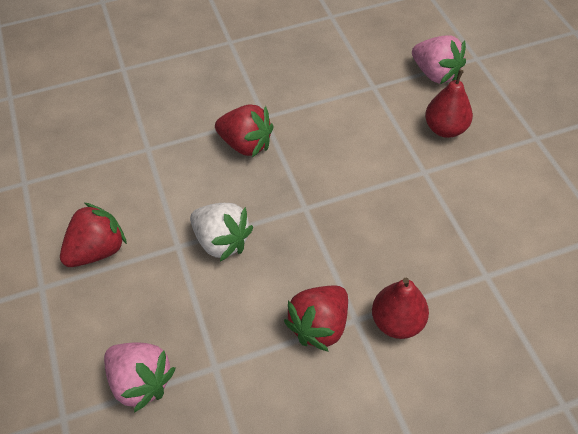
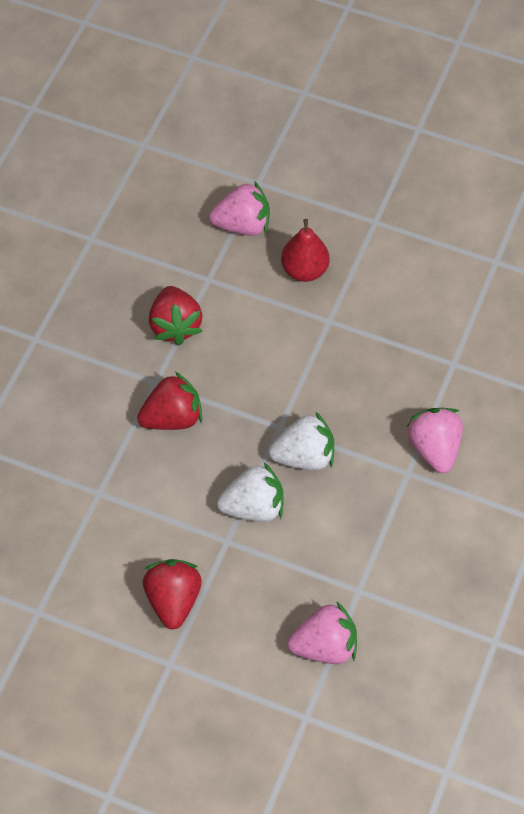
camera: 50 degrees left, 5 degrees up
(296, 240) = (304, 456): none -> white strawberry
(319, 326) = (390, 499): red strawberry -> red strawberry (175, 326)
(397, 322) = (434, 449): red pear -> pink strawberry

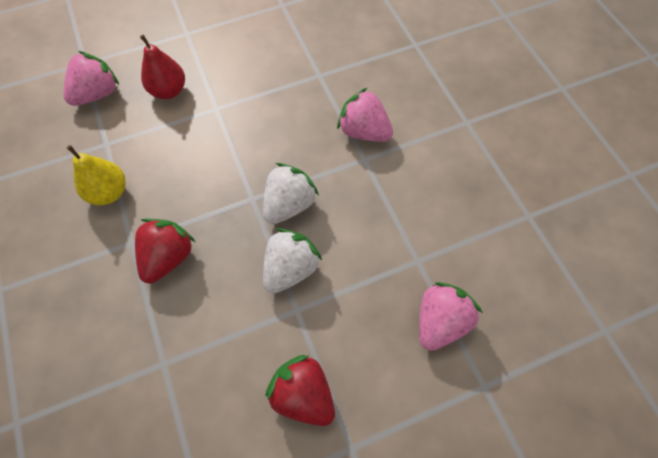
camera: 45 degrees left, 5 degrees up
(175, 326) = (109, 192): red strawberry -> yellow pear

